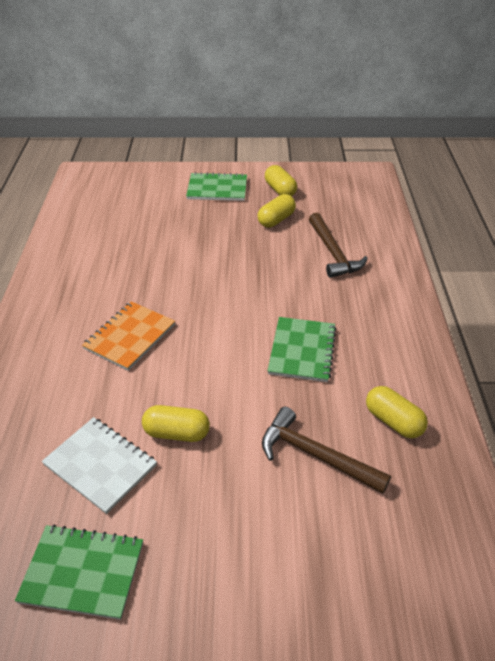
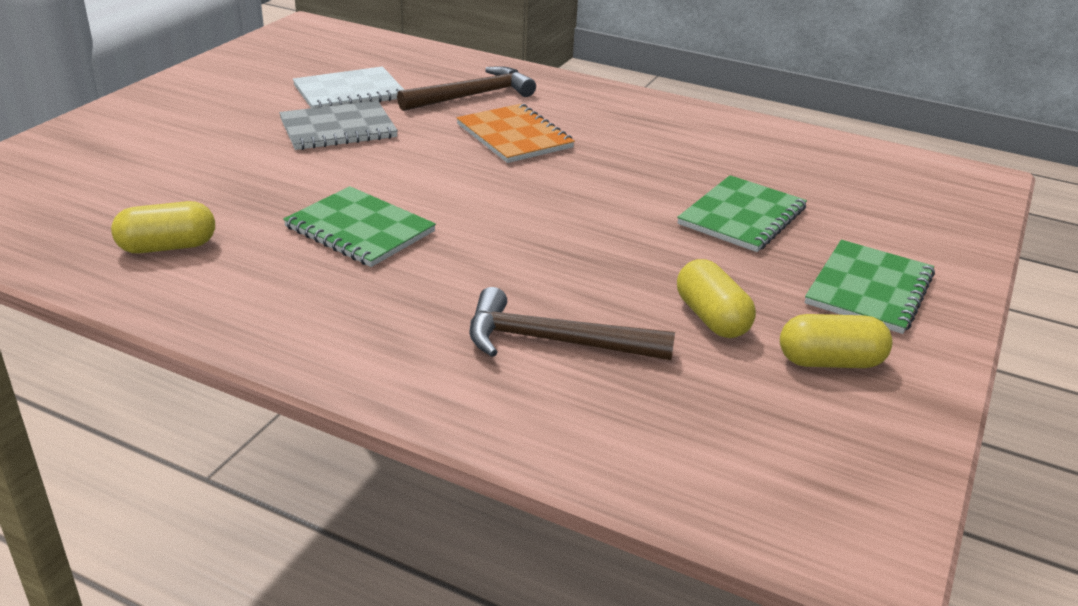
camera: 115 degrees right, 10 degrees down
(82, 572) = (256, 70): green notebook -> green notebook (742, 216)
(177, 433) = (338, 128): yellow capsule -> grey notebook
(315, 455) = (205, 185): brown hammer -> brown hammer (473, 96)

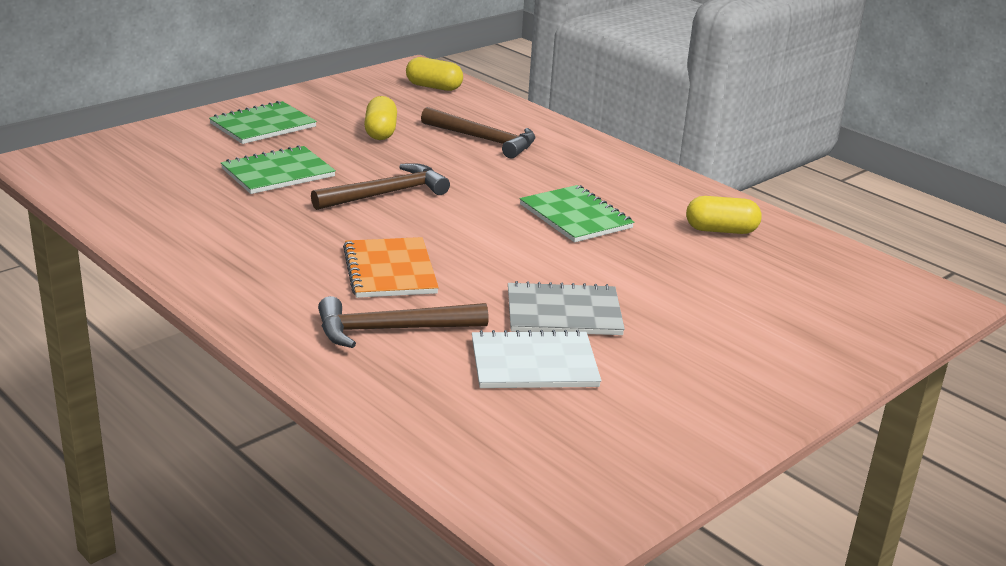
camera: 160 degrees left, 5 degrees down
(596, 214) = (387, 194): none -> brown hammer
(830, 362) = (341, 107): yellow capsule -> yellow capsule (434, 87)

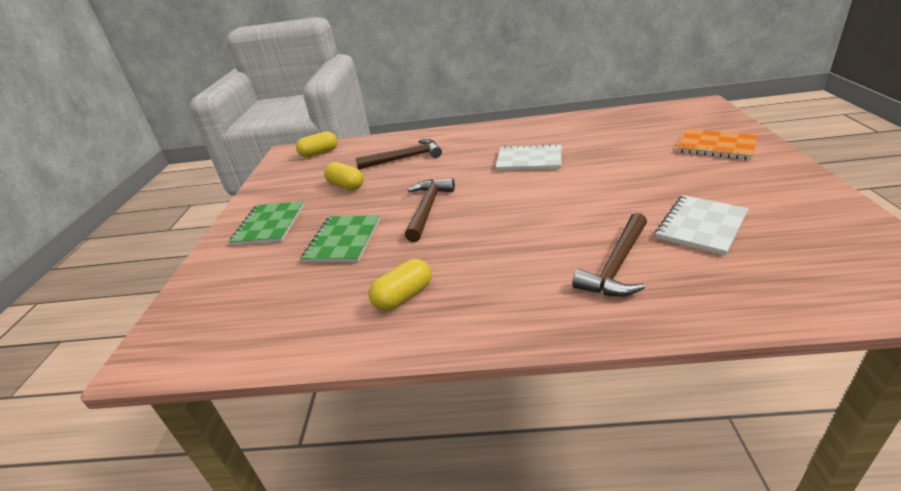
camera: 40 degrees left, 5 degrees up
(390, 270) = (532, 239): orange notebook -> orange notebook (716, 146)
(563, 313) = (642, 197): grey notebook -> none
(575, 216) = (529, 160): green notebook -> white notebook
(721, 230) = (587, 129): yellow capsule -> yellow capsule (403, 297)

